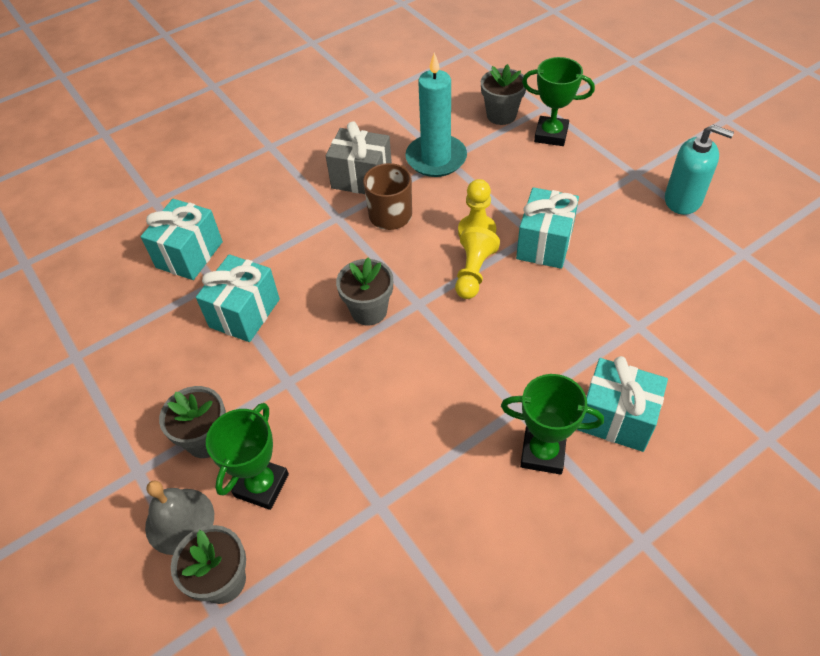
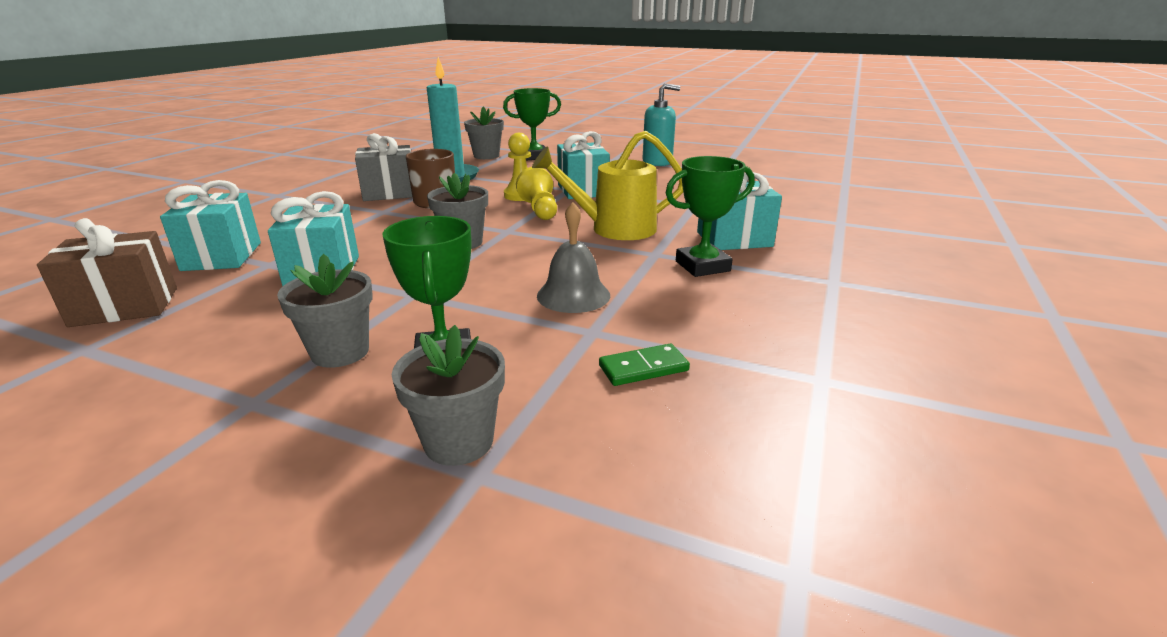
camera: 35 degrees left, 25 degrees down
(110, 309) = (125, 307): none -> brown gift
(179, 521) = (351, 418): grey bell -> grey bell (573, 295)
(380, 572) = (643, 368): none -> green domino
(515, 343) = (613, 229): none -> yellow watering can

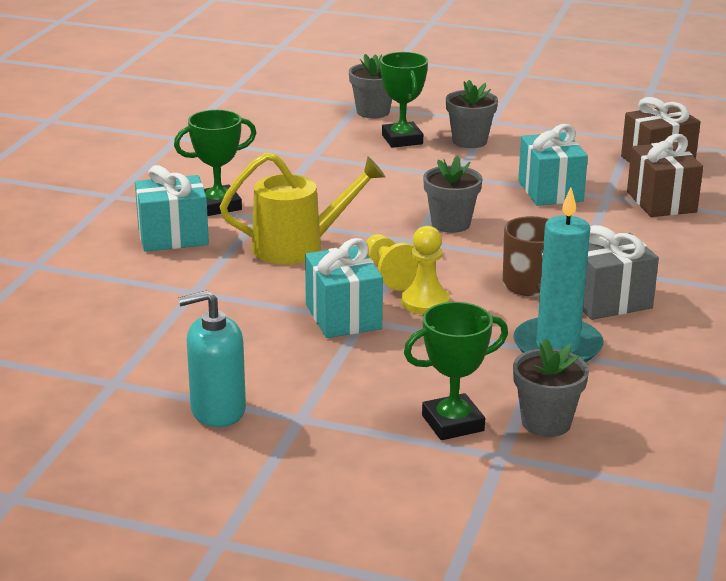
camera: 175 degrees right, 0 degrees up
(222, 256) = (661, 202): turquoise gift -> brown gift
(573, 295) = (330, 178): grey bell -> none
(643, 368) = (280, 139): green domino -> none

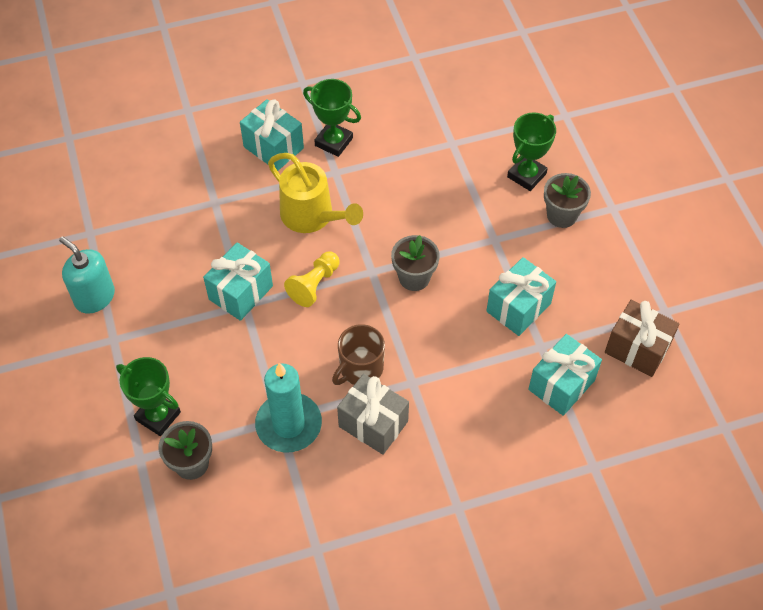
camera: 55 degrees right, 30 degrees up
(373, 112) = (559, 131): grey flower pot -> none
(425, 302) = (291, 324): yellow pawn -> none
(661, 202) = (561, 385): brown gift -> turquoise gift

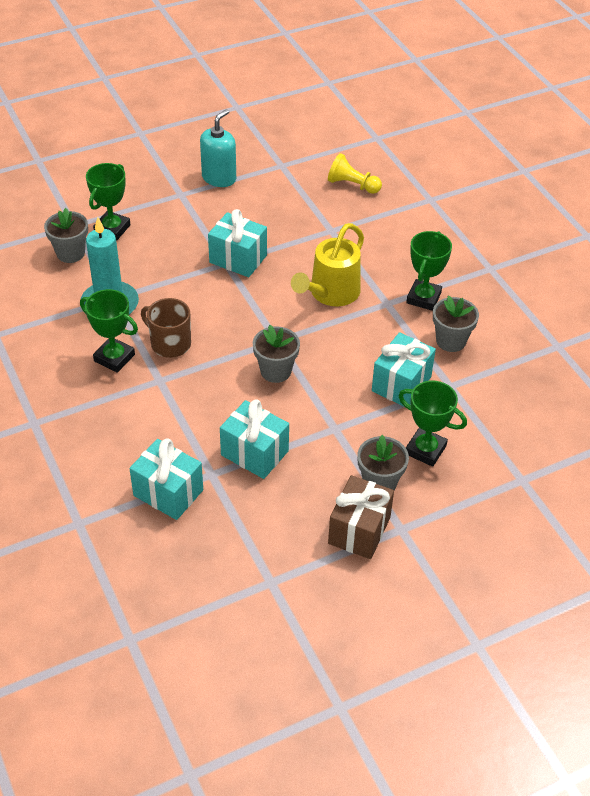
camera: 80 degrees right, 10 degrees down
(273, 147) = (404, 259): turquoise gift -> turquoise gift (401, 384)
(314, 285) = (254, 304): yellow pawn -> yellow pawn (352, 185)
(373, 424) = (114, 358): grey gift -> green trophy
(395, 132) = (451, 341): none -> grey flower pot
(637, 349) = (219, 556): brown gift -> brown gift (359, 530)

